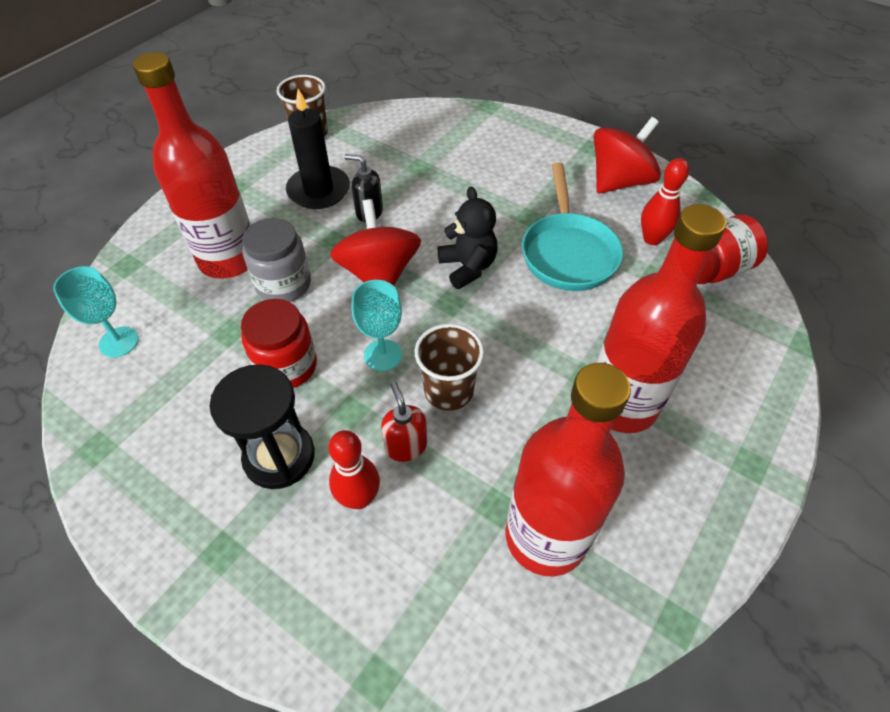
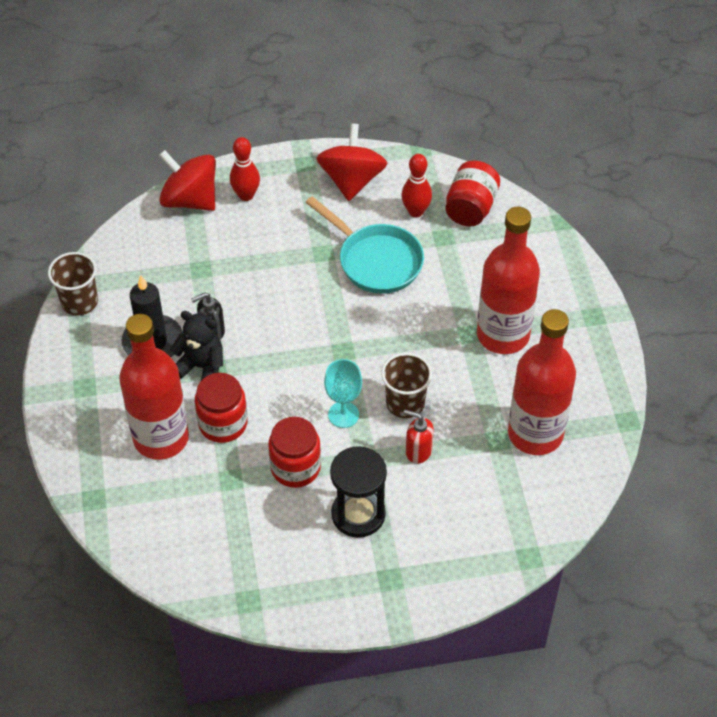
camera: 45 degrees left, 0 degrees up
(119, 342) = (168, 543): turquoise goblet -> none
(283, 284) = (223, 423): grey jar -> red jar
(359, 498) = (426, 496): red bowling pin -> red bowling pin (246, 195)
(379, 273) = (275, 367): red spinning top -> red spinning top (190, 200)
(468, 267) = (326, 319): black teddy bear -> black teddy bear (201, 367)

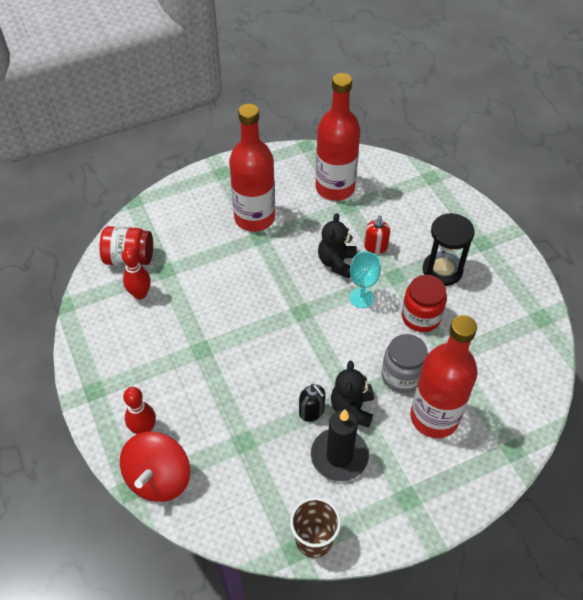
camera: 105 degrees left, 0 degrees up
(223, 423) = (402, 376): red jar -> grey jar
(351, 180) = (111, 348): red spinning top -> none
(375, 261) = (201, 310): turquoise pan -> none
(405, 403) = (337, 263): brown cup -> black teddy bear

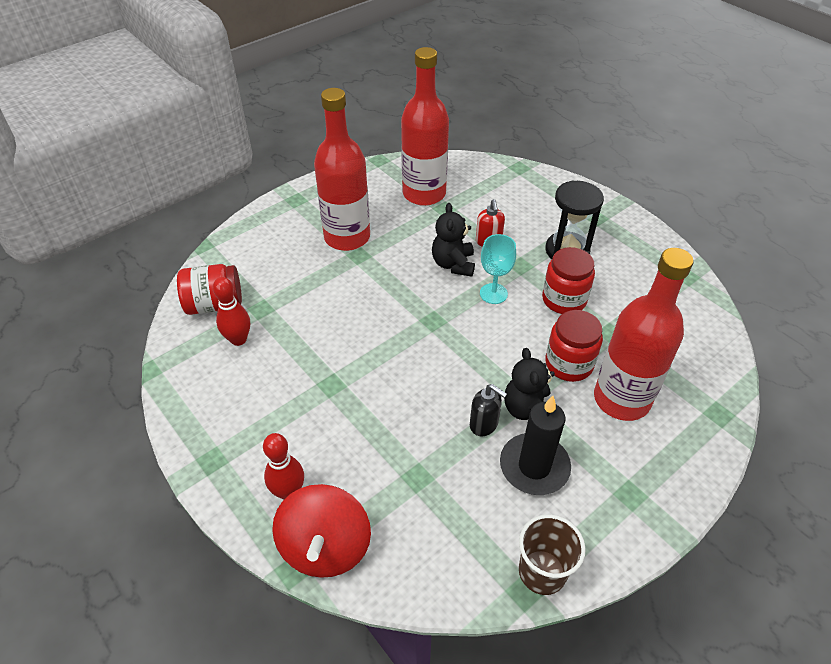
camera: 15 degrees left, 5 degrees down
(402, 376) = (569, 364): grey jar -> red jar

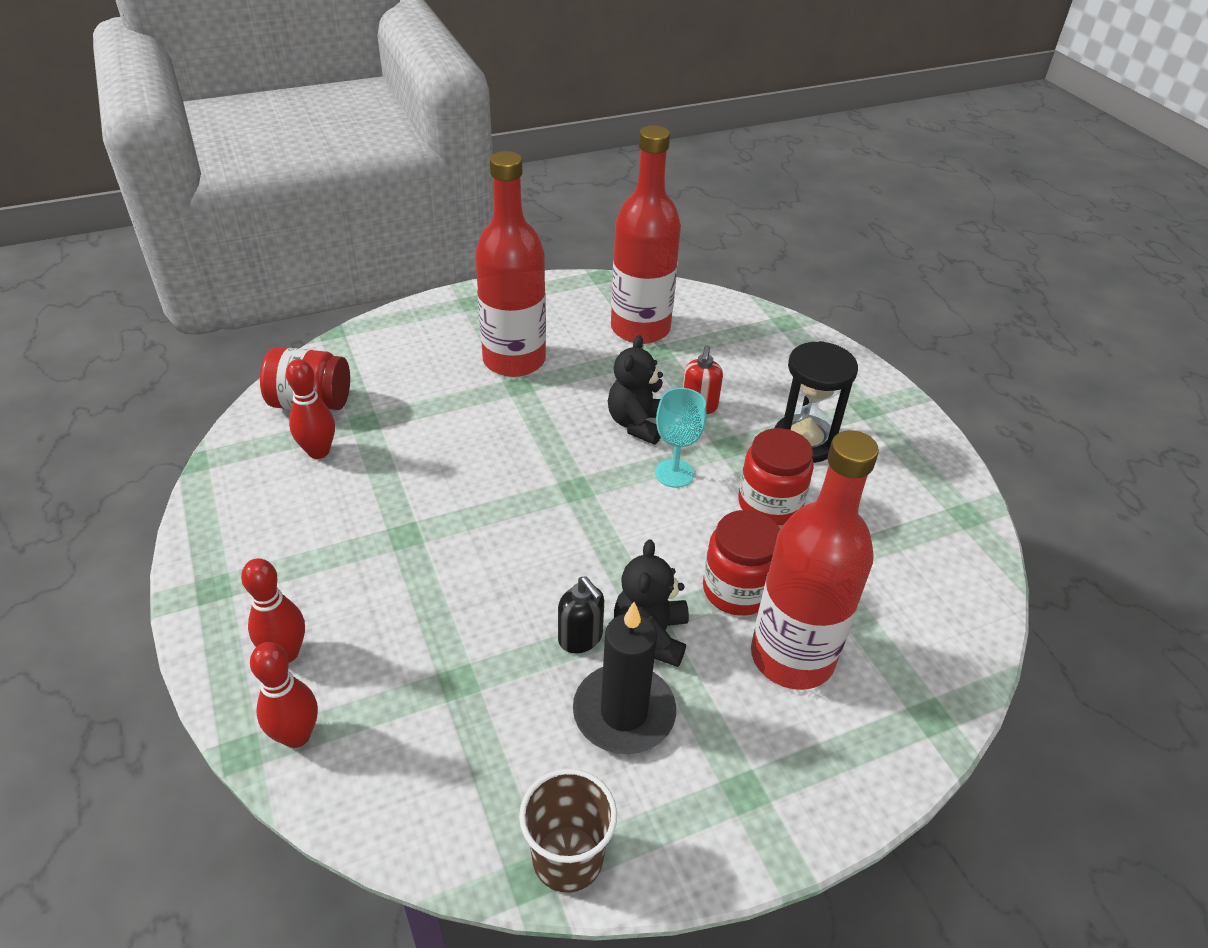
camera: 15 degrees right, 5 degrees down
(325, 547) = (296, 735): red spinning top -> red bowling pin

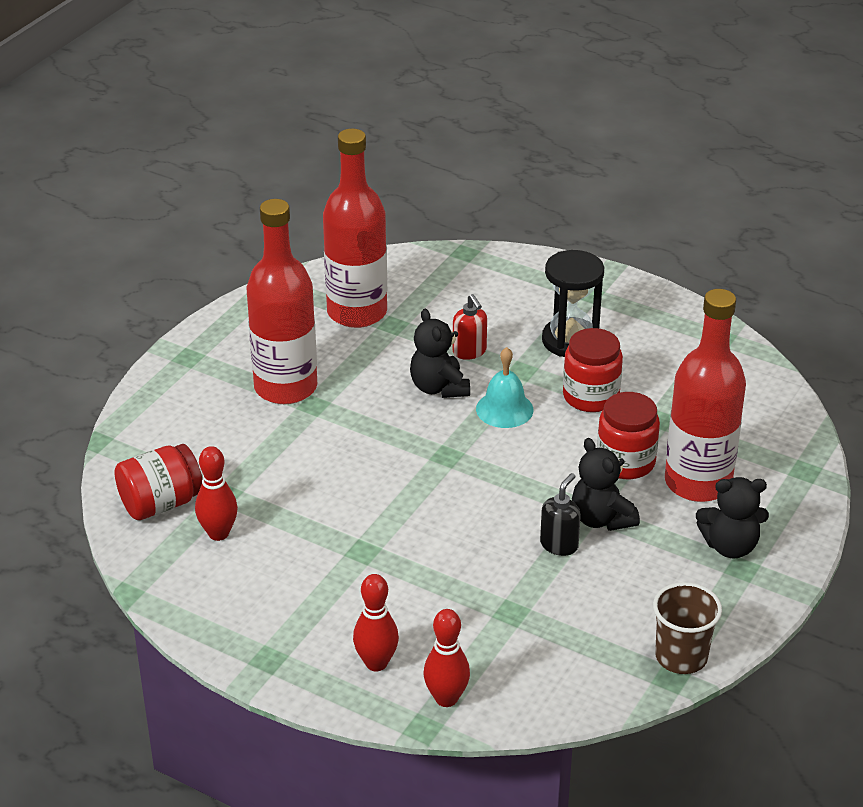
camera: 35 degrees left, 5 degrees down
(580, 638) = (559, 545): black soap dispenser -> black soap dispenser turned 75 degrees counterclockwise
(624, 712) = (632, 569): black candle -> none
(674, 473) = (504, 409): turquoise goblet -> turquoise bell
(757, 754) = (730, 546): none -> black teddy bear

